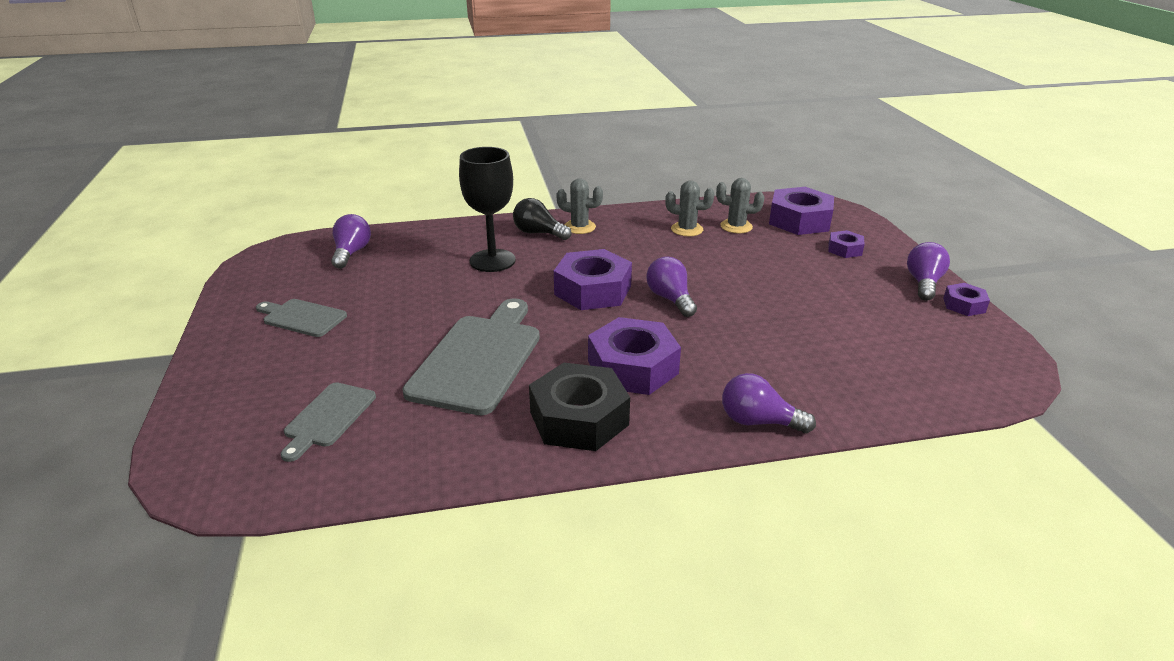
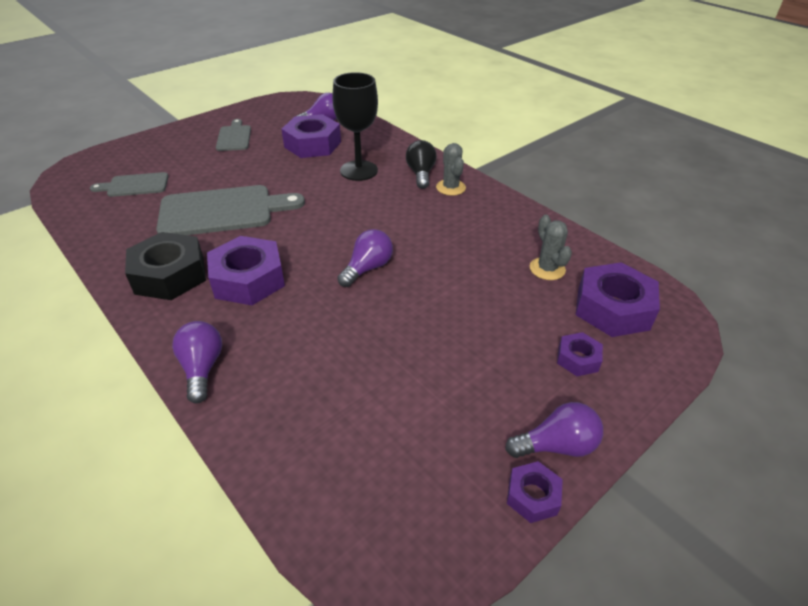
camera: 60 degrees right, 10 degrees up
(593, 290) = (351, 226): purple nut -> purple nut (312, 144)
(687, 229) = (507, 241): grey cactus -> none

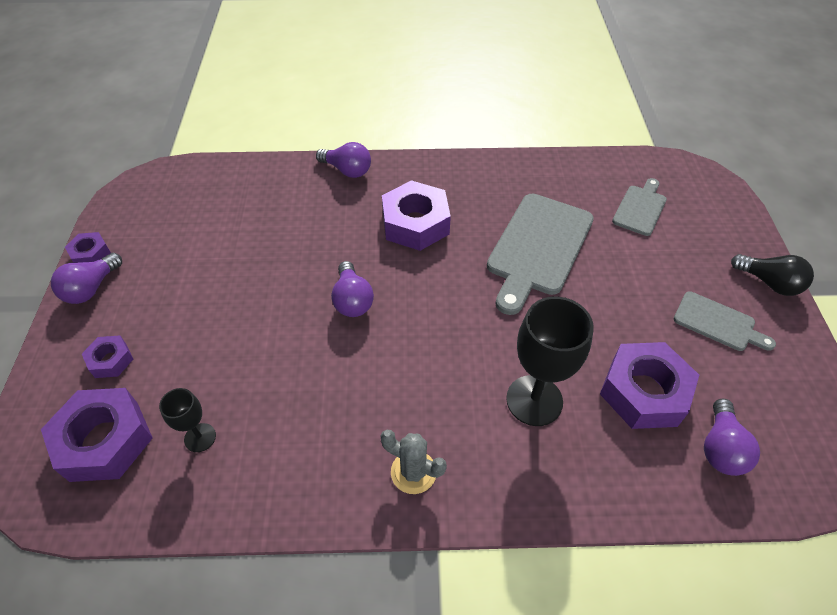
camera: 130 degrees right, 10 degrees up
(170, 275) = (465, 187): black nut -> none
(421, 174) = (473, 463): black light bulb -> black light bulb (769, 283)
(547, 269) = (200, 437): grey cactus -> black goblet

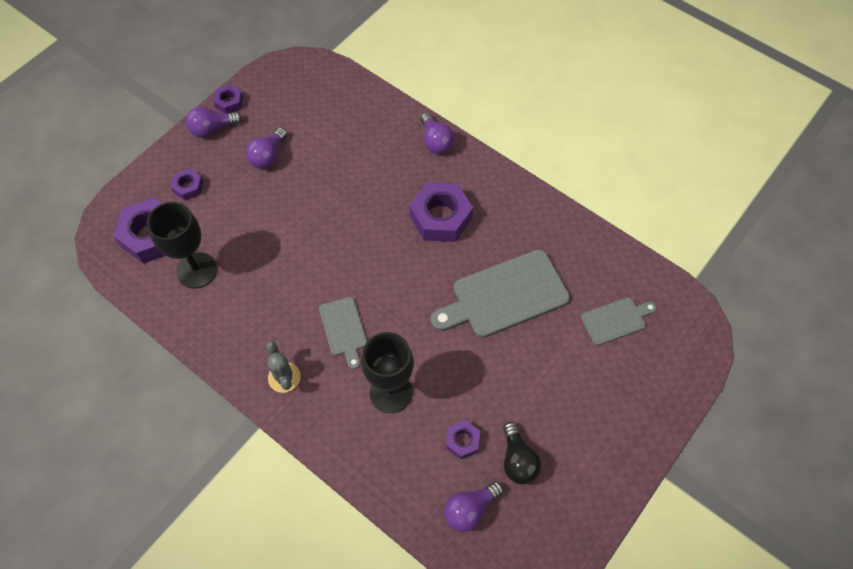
camera: 40 degrees right, 10 degrees up
(200, 437) = (196, 270): black goblet -> black goblet, size x1.89
(352, 300) = (348, 245): purple light bulb -> purple light bulb (268, 156)
(643, 392) = (462, 441): purple nut -> purple nut, size x0.51
(718, 323) = (567, 440): grey cutting board -> grey cutting board (344, 329)
(769, 283) = (642, 444): black light bulb -> black light bulb (518, 460)

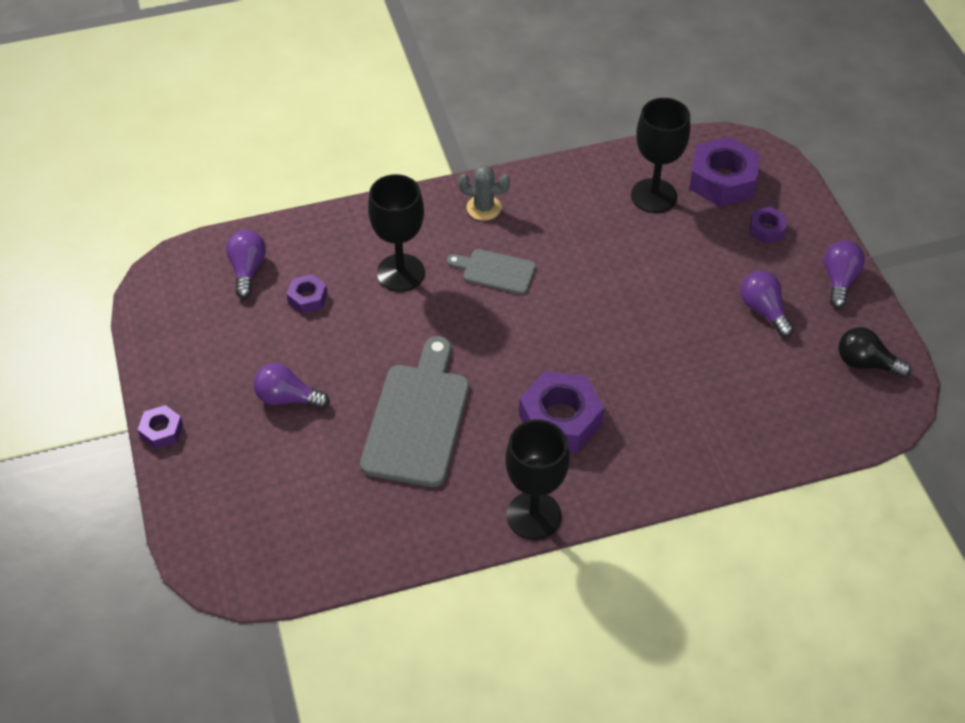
camera: 125 degrees right, 10 degrees down
(229, 102) = (872, 311): purple nut -> purple nut (161, 431)
(435, 141) = (672, 476): purple light bulb -> purple light bulb (287, 398)
(518, 460) = (252, 327): black light bulb -> black light bulb (865, 363)
(519, 192) = (534, 515): none -> black goblet
(615, 320) = (303, 499): grey cutting board -> none

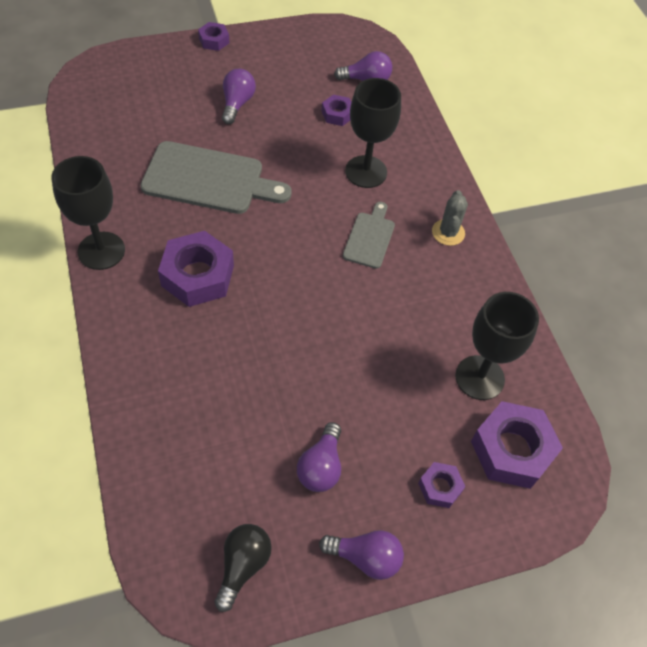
camera: 85 degrees right, 5 degrees up
(763, 310) = (321, 466): purple light bulb -> purple light bulb turned 135 degrees clockwise

